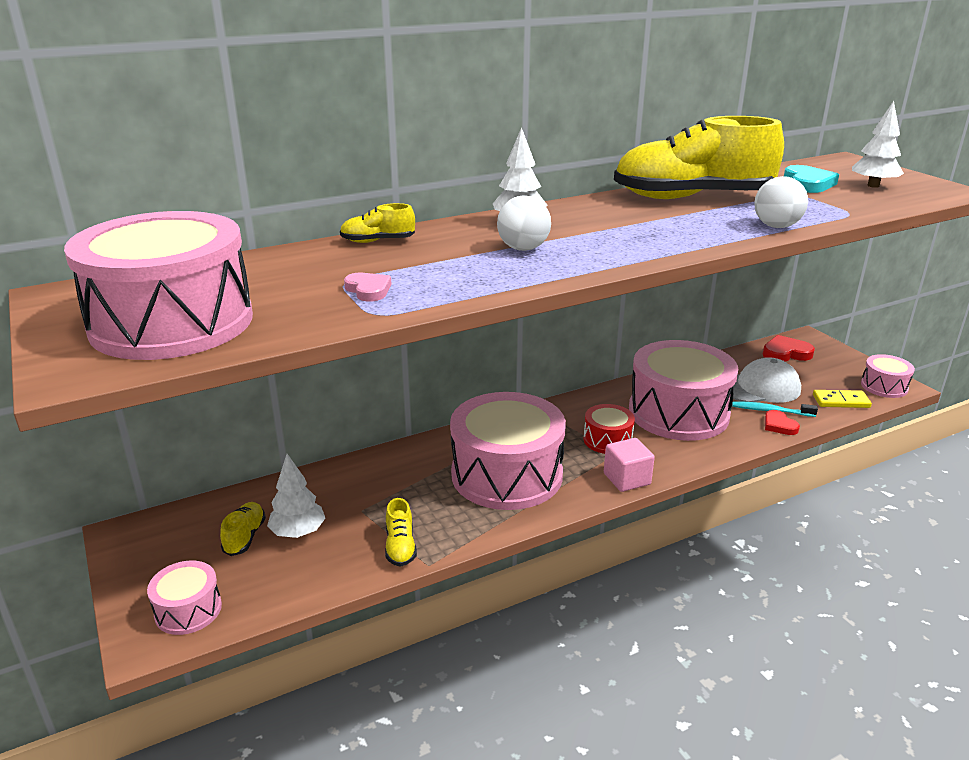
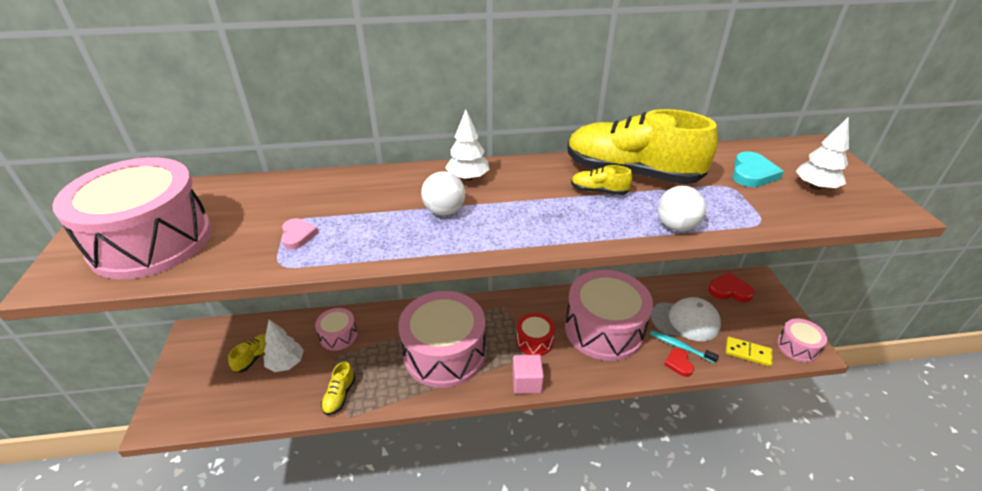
camera: 20 degrees right, 10 degrees up
(188, 610) = (191, 406): pink drum -> pink drum (338, 335)
(378, 241) = (350, 180): yellow shoe -> yellow shoe (599, 191)

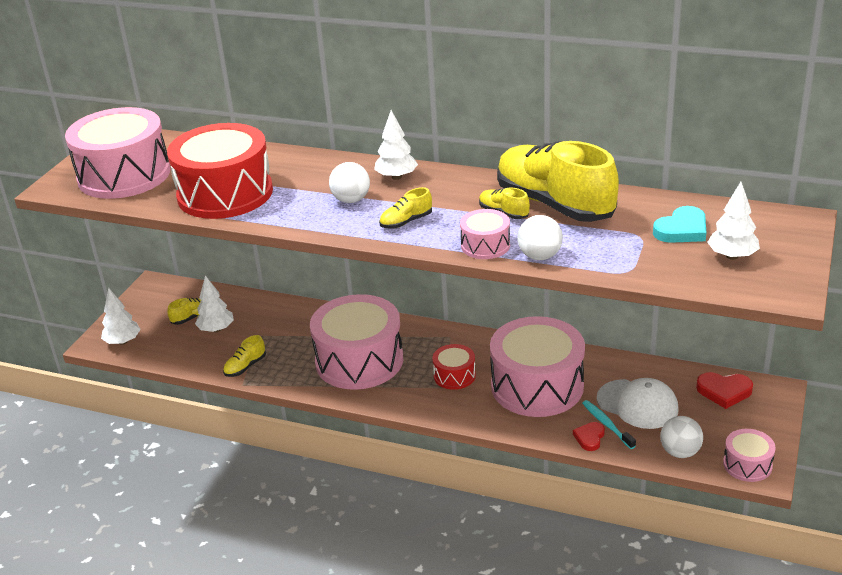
camera: 30 degrees right, 5 degrees down
(187, 410) = (123, 341): none -> white tree
(298, 235) = (225, 193): pink heart -> red drum
(338, 335) = (273, 320): pink drum -> pink drum (485, 245)
(520, 221) = (406, 222): none -> yellow shoe
(527, 382) = (418, 406): pink cube -> none
(729, 290) = (724, 391): red heart -> red heart turned 150 degrees clockwise
(748, 353) = (680, 452): yellow domino -> white ball

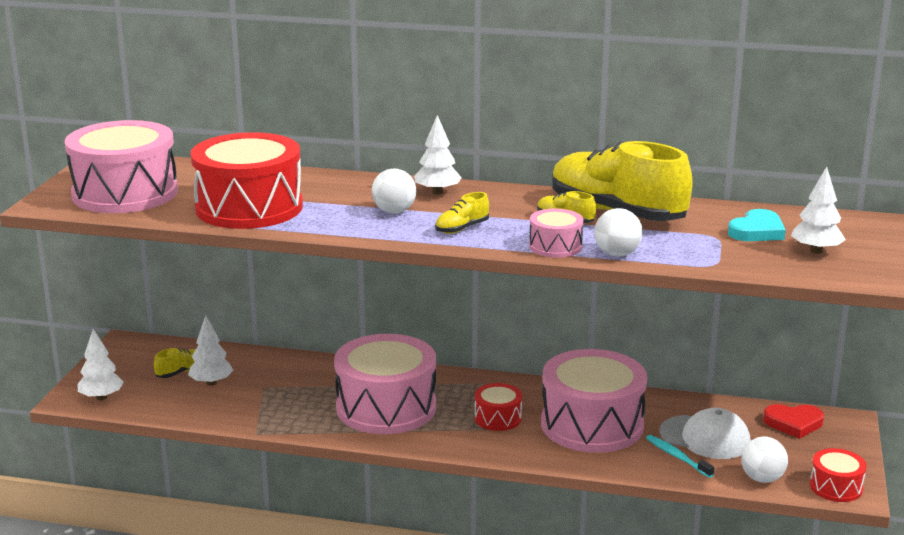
camera: 10 degrees left, 10 degrees down
(245, 367) = (255, 417): yellow shoe -> none
(589, 438) = (662, 469): red heart -> none
(747, 464) = (836, 487): pink drum -> red drum

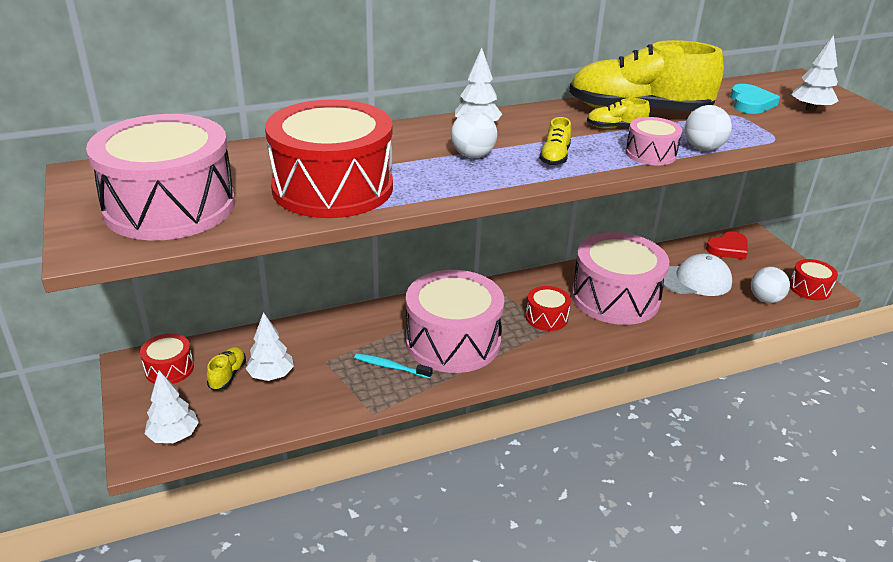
camera: 35 degrees left, 10 degrees up
(145, 354) = (169, 369): none -> red drum
(677, 457) = (698, 303): turquoise toothbrush -> turquoise toothbrush (390, 367)

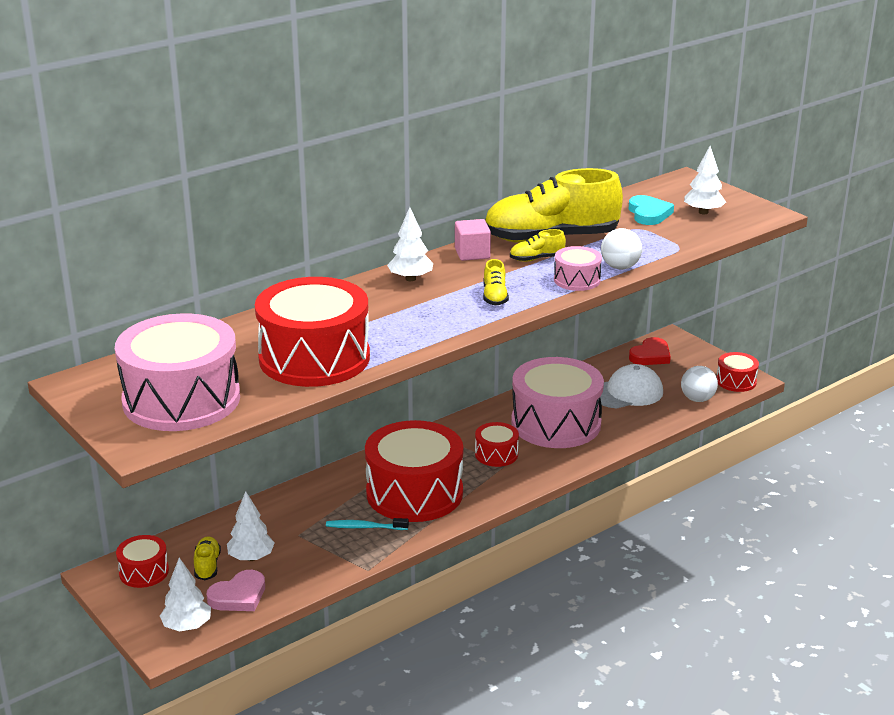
camera: 15 degrees left, 5 degrees down
(238, 414) = (238, 596): none -> pink heart
(453, 341) = (414, 493): pink drum -> red drum
(472, 155) = (421, 307): white ball -> none
(551, 113) = (472, 253): none -> pink cube

